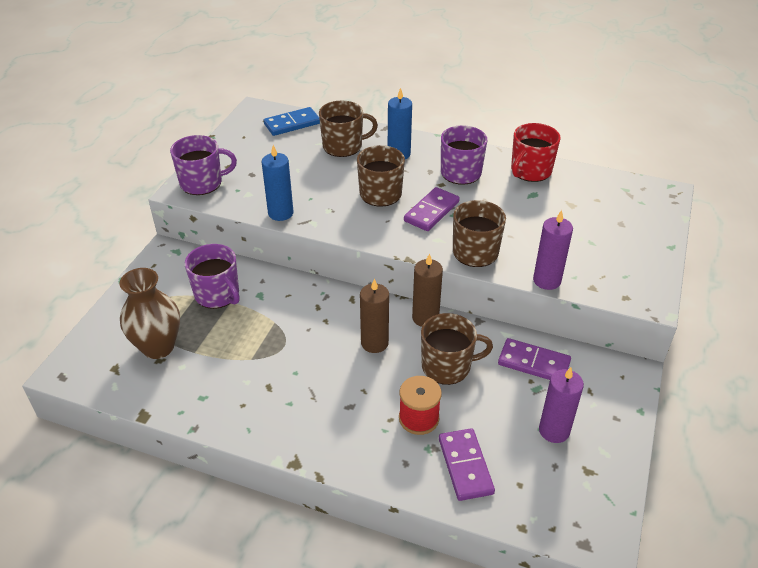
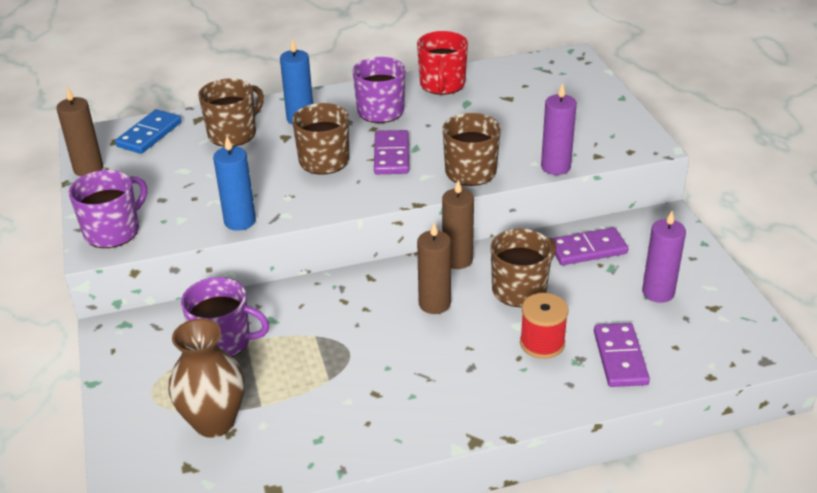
camera: 35 degrees left, 5 degrees down
(233, 132) = (88, 169): none -> brown candle
(465, 466) = (620, 358): purple domino -> purple domino turned 45 degrees clockwise

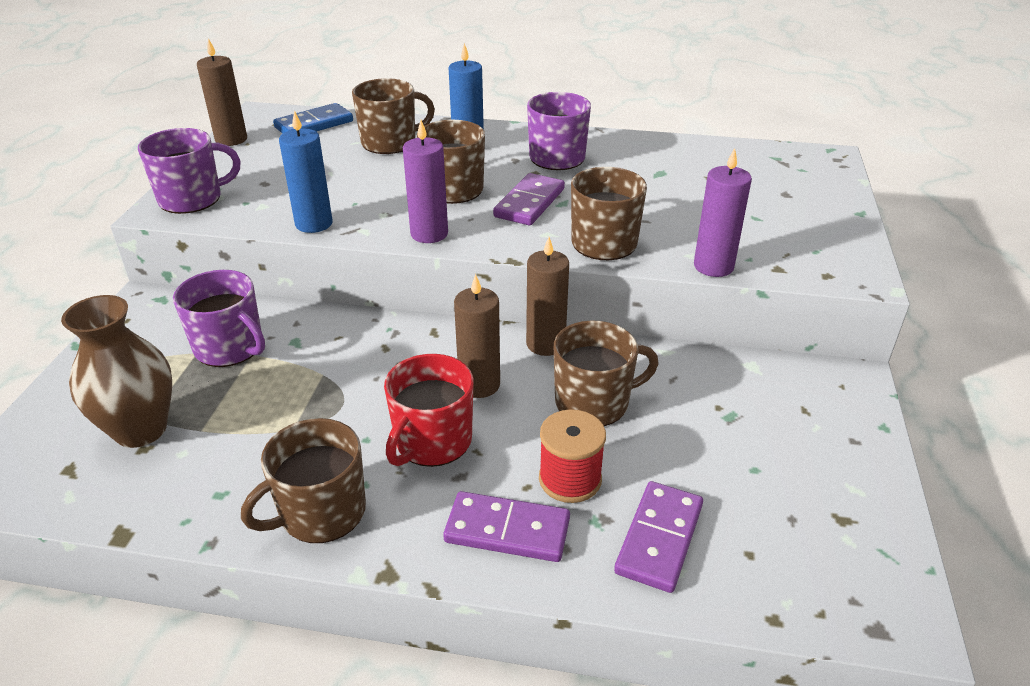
camera: 25 degrees right, 0 degrees up
(399, 423) = (321, 512): none -> brown mug
(442, 84) = (648, 149): red mug -> red mug (432, 441)
(588, 249) = (715, 383): purple domino -> purple domino (507, 530)
(658, 292) = (774, 469): purple candle -> purple candle (429, 234)

